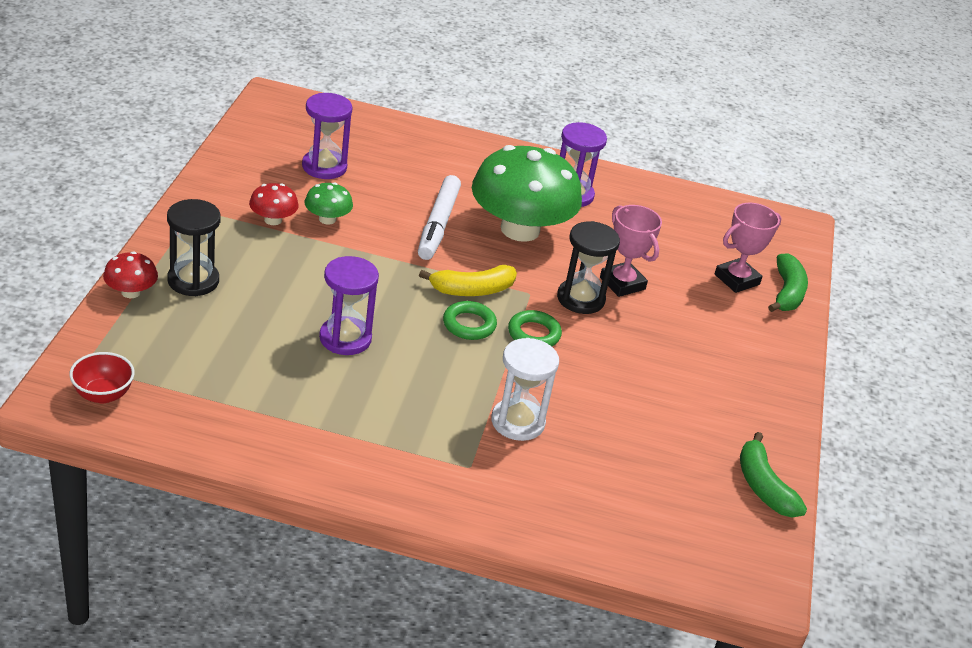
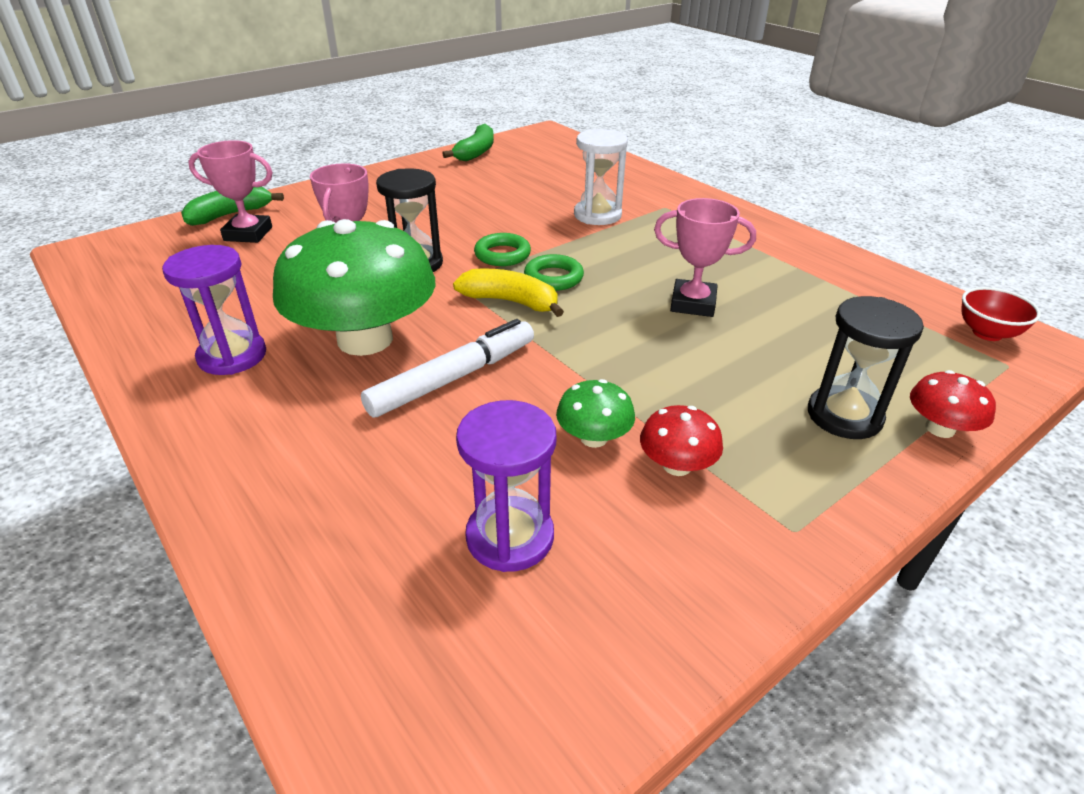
camera: 135 degrees left, 0 degrees up
(345, 338) = (693, 303): purple hourglass -> pink trophy

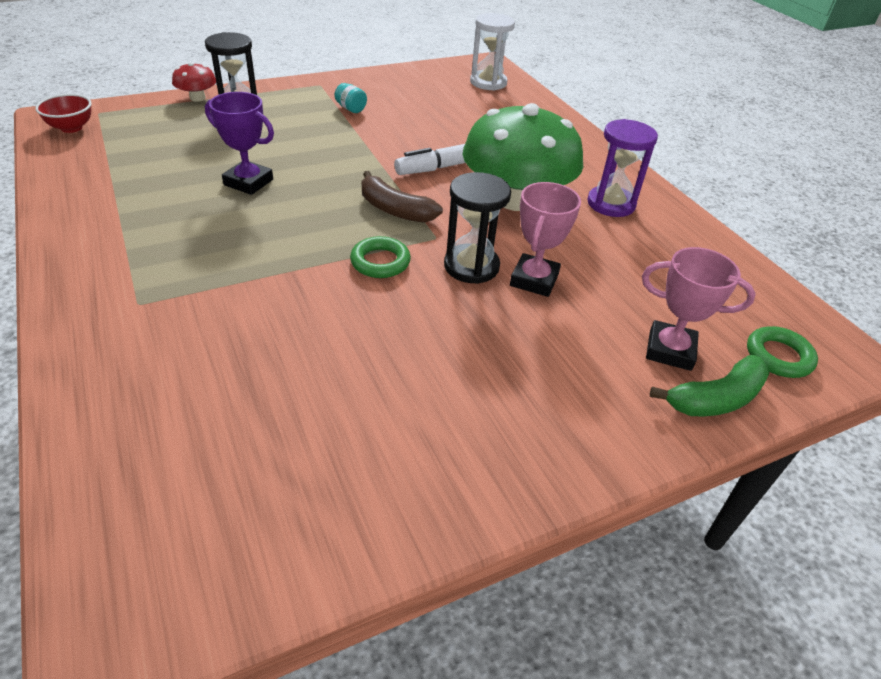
camera: 170 degrees left, 5 degrees up
(476, 152) = (320, 543): green banana -> none
(510, 302) = (395, 210): yellow banana -> brown banana
(510, 537) = (444, 102): purple hourglass -> none
(553, 278) = (345, 226): green ring -> green ring (778, 356)
(594, 438) = (385, 124): green mushroom -> none
(597, 215) = (236, 304): white hourglass -> white hourglass (488, 82)
(677, 465) = (351, 109): red mushroom -> turquoise jar
(693, 303) = (248, 182): pink trophy -> purple trophy

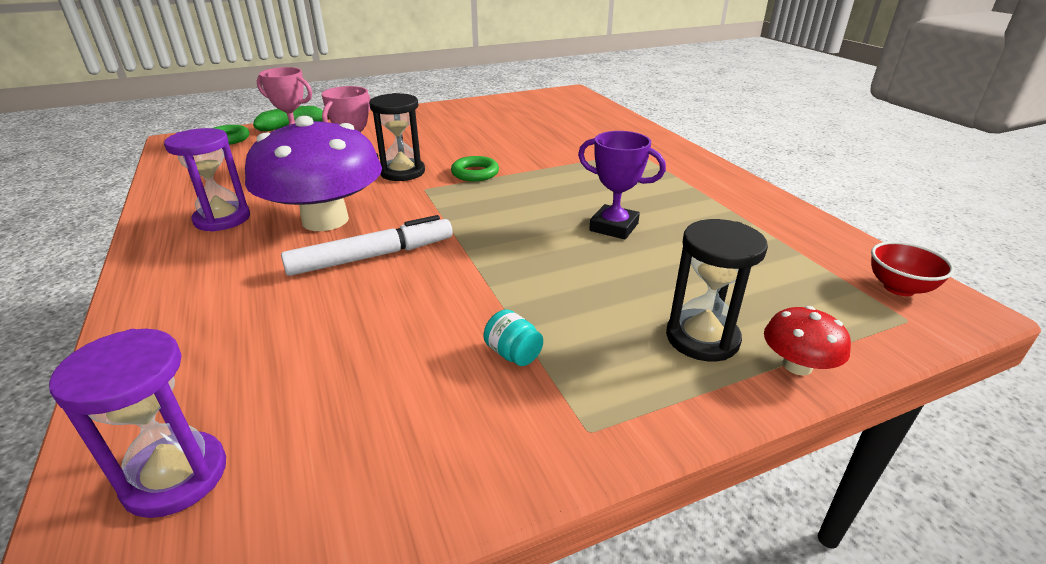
camera: 175 degrees left, 10 degrees down
(395, 210) = (457, 207): brown banana -> none
(488, 82) = (176, 476): white hourglass -> purple hourglass
(516, 199) = (325, 220): green mushroom -> purple mushroom

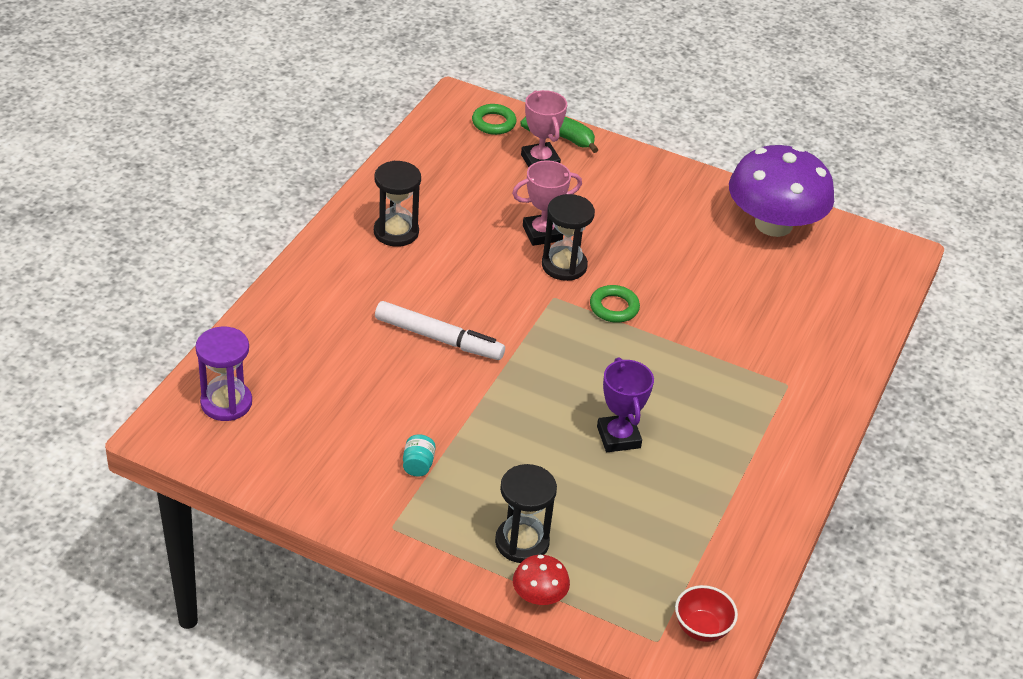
camera: 45 degrees right, 10 degrees up
(222, 219) = (396, 232): purple hourglass -> black hourglass
(325, 220) = (452, 281): purple mushroom -> purple mushroom (773, 224)

